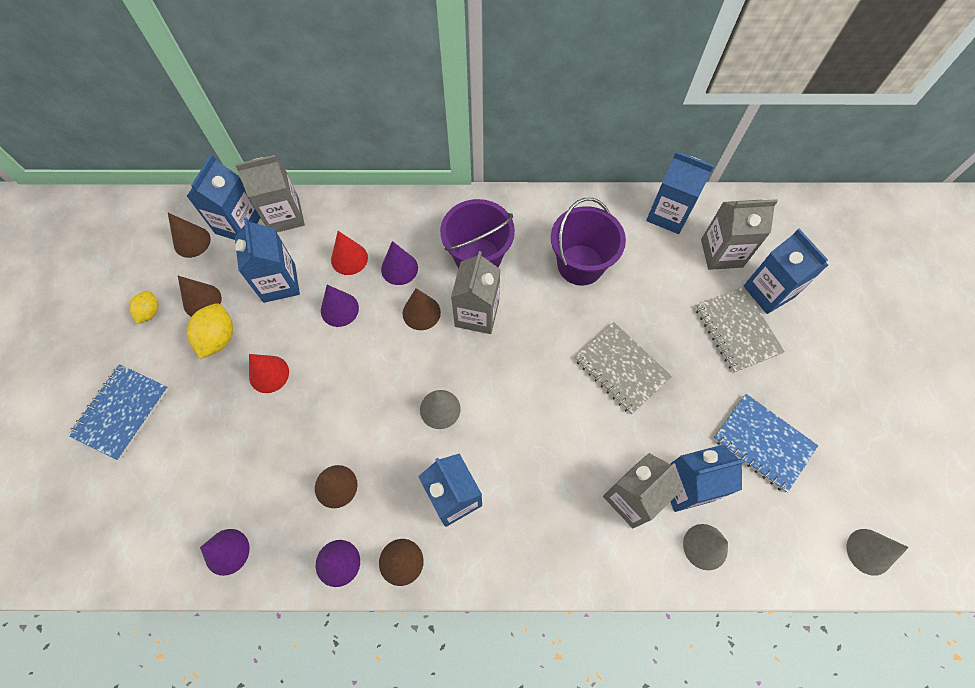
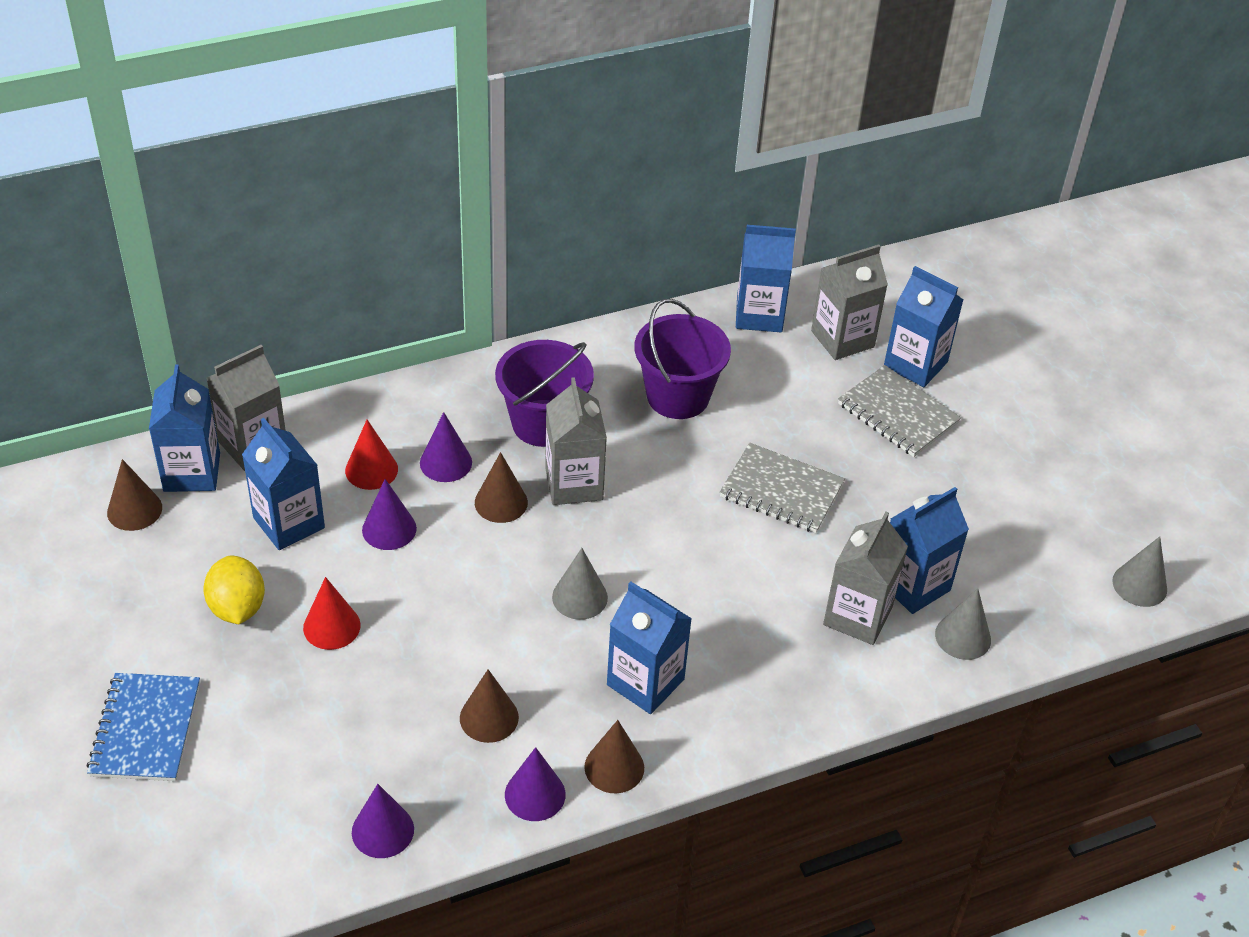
camera: 25 degrees left, 20 degrees down
(150, 312) = (120, 606): yellow lemon -> none
(202, 301) = (189, 573): brown cone -> none
(763, 443) = (979, 517): blue notebook -> none

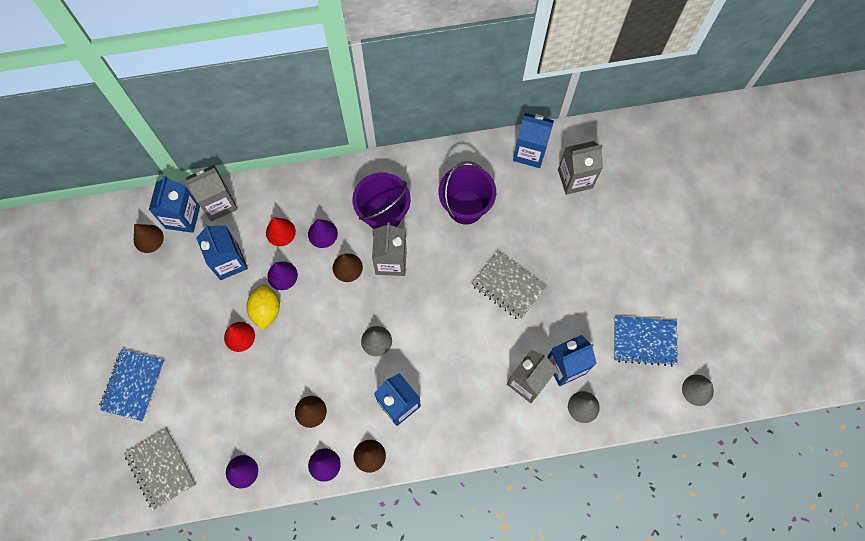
camera: 15 degrees right, 25 degrees up
(237, 608) = (192, 315): yellow lemon -> yellow lemon (266, 310)
(898, 413) = (592, 241): grey notebook -> grey notebook (161, 469)
(915, 364) = (614, 205): blue carton -> none
(1029, 532) = (644, 341): none -> blue notebook

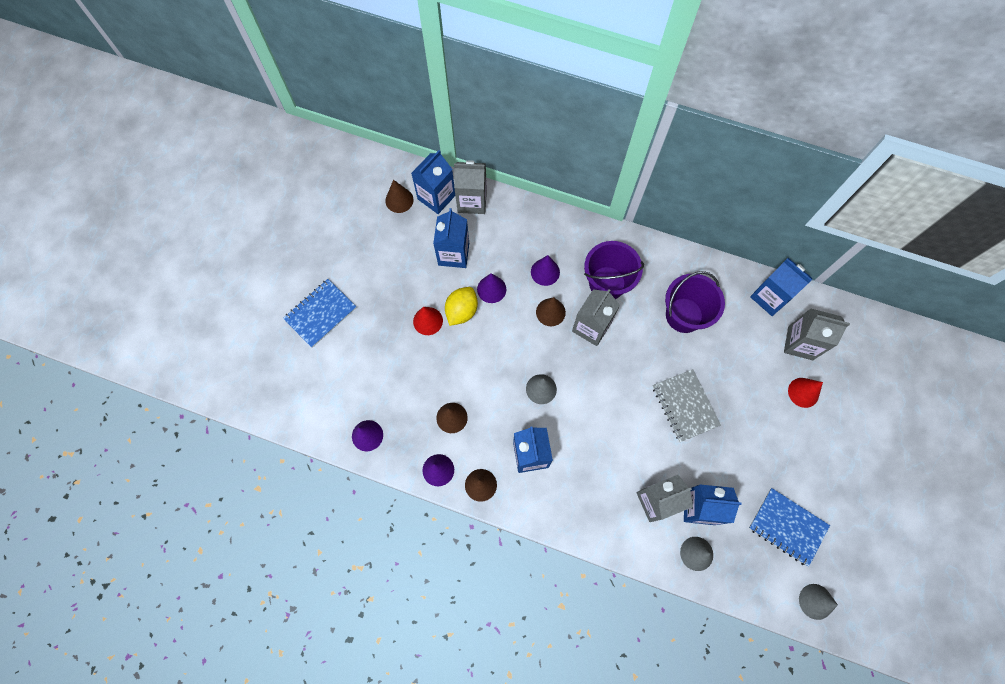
camera: 30 degrees right, 0 degrees up
(161, 469) = (304, 395): grey notebook -> none
(280, 232) = (510, 252): red cone -> red cone (803, 392)

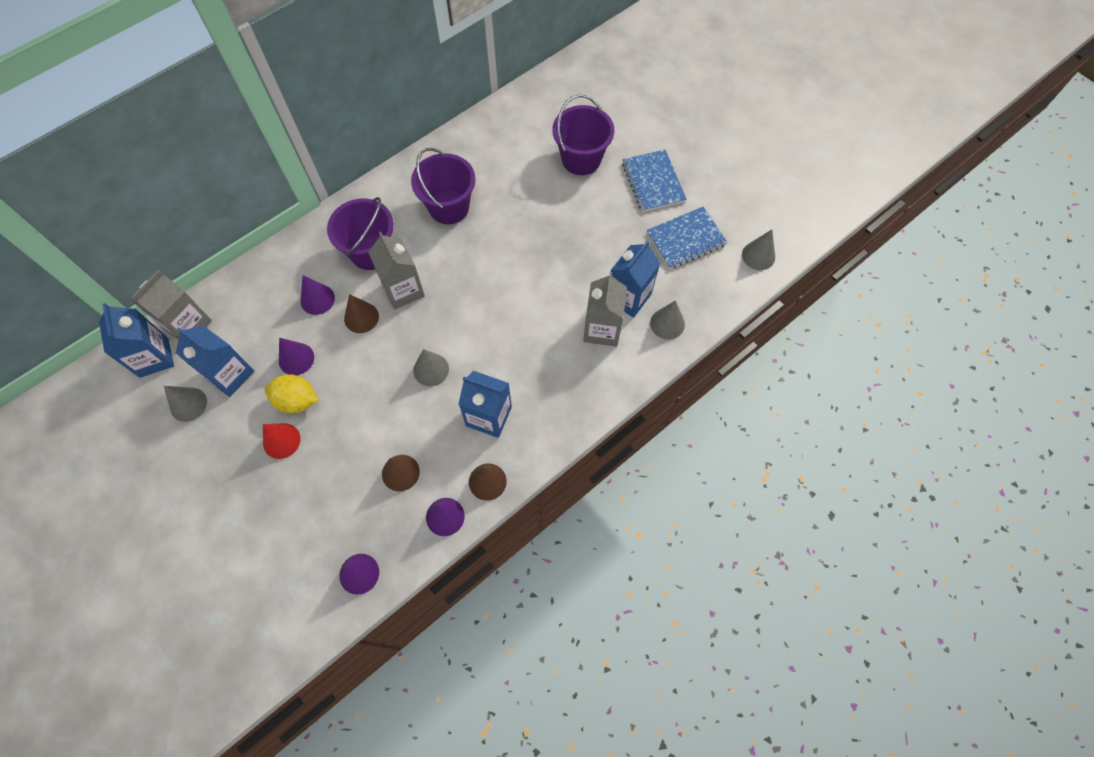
camera: 60 degrees left, 5 degrees down
(321, 314) = (185, 554): blue notebook -> blue notebook (653, 182)
(399, 200) = (125, 397): brown cone -> none
(417, 243) = (188, 404): none -> grey cone
(462, 311) = (297, 400): yellow lemon -> yellow lemon turned 45 degrees counterclockwise
(685, 406) = (532, 255): grey notebook -> none
(770, 297) = (482, 133): blue carton -> none
(800, 343) = (537, 136): grey carton -> none
(803, 392) = (581, 159): red cone -> purple bucket

